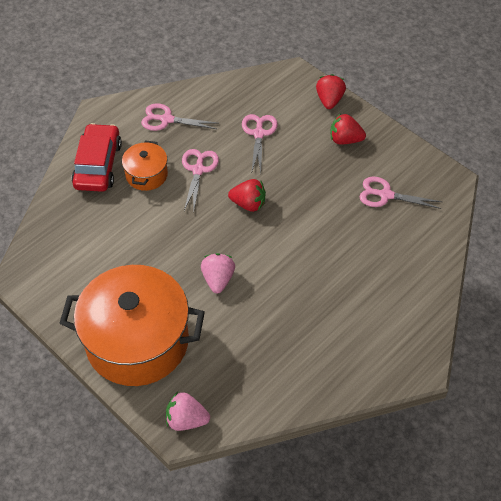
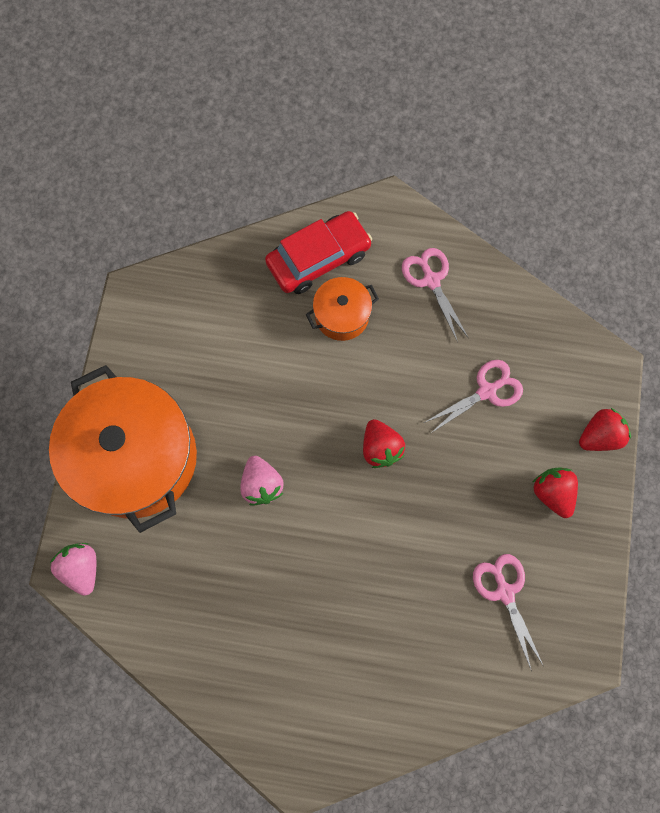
camera: 55 degrees right, 20 degrees up
(198, 170) = (387, 363): pink scissors -> none
(218, 279) = (262, 484): pink strawberry -> pink strawberry turned 105 degrees clockwise

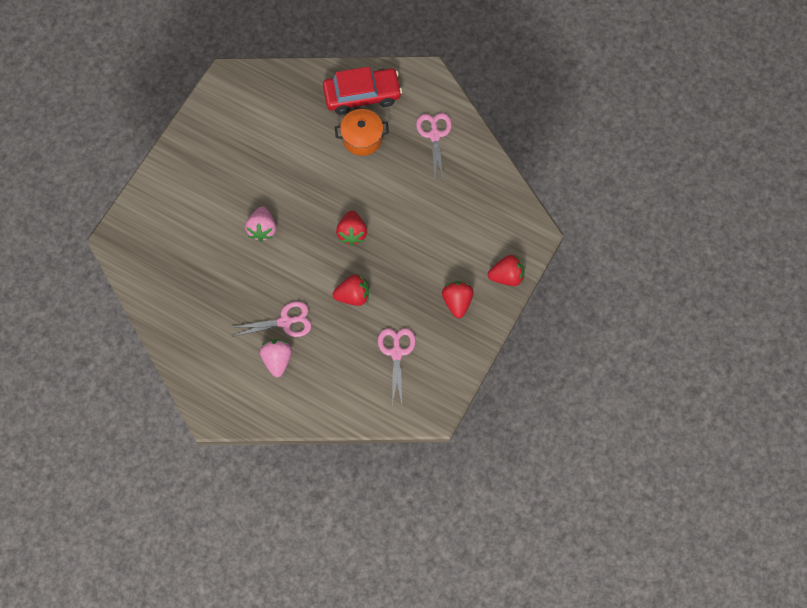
camera: 20 degrees right, 5 degrees down
(82, 568) = (124, 241): pink strawberry -> pink strawberry (277, 360)
(136, 458) = (186, 184): orange pot -> none
(417, 534) = (353, 296): none -> red strawberry
(487, 391) = (441, 221): pink scissors -> pink scissors (285, 322)

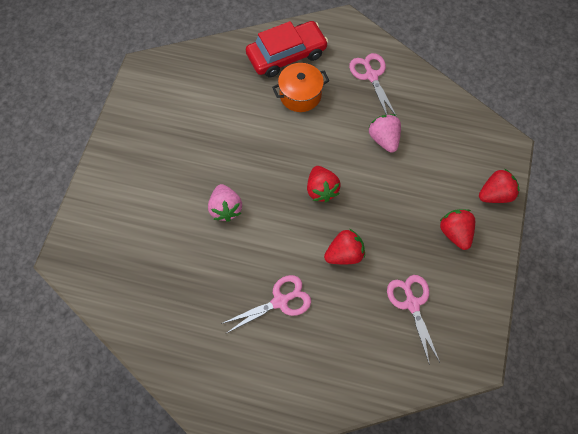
camera: 15 degrees left, 5 degrees down
(277, 360) = (285, 346): pink strawberry -> pink strawberry (384, 139)

